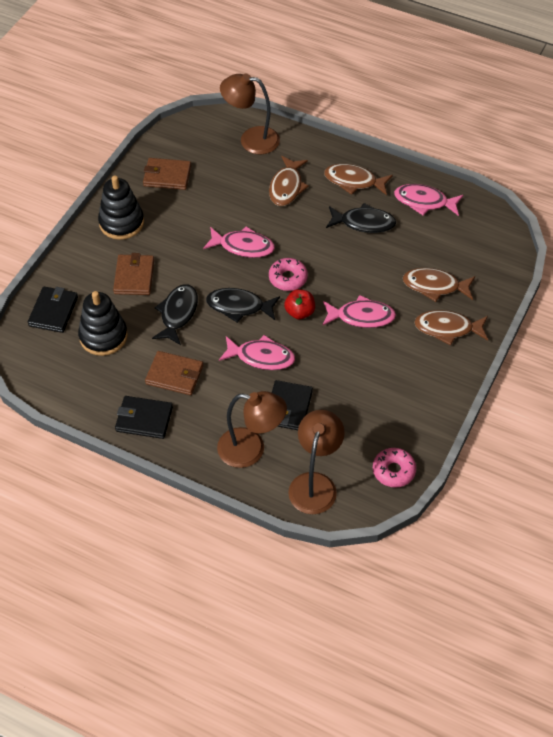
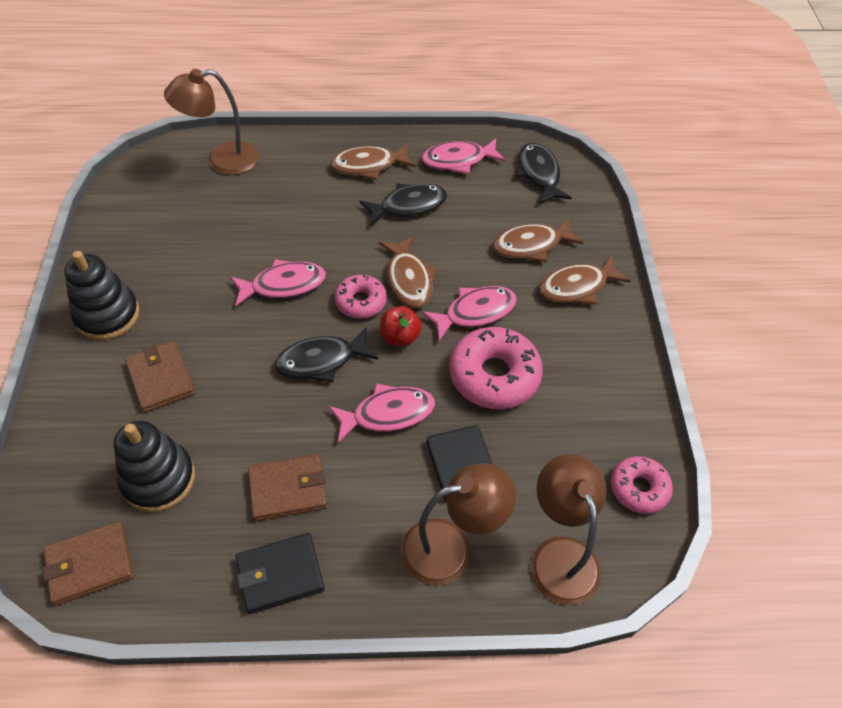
camera: 30 degrees left, 0 degrees up
(53, 311) = (66, 474): black wallet -> none
(167, 176) = (139, 236): brown wallet -> brown wallet (90, 565)
(178, 313) = (246, 403): black fish -> black fish (539, 174)
(286, 187) = (295, 198): brown fish -> brown fish (409, 279)
(346, 363) = (494, 375): none -> pink donut

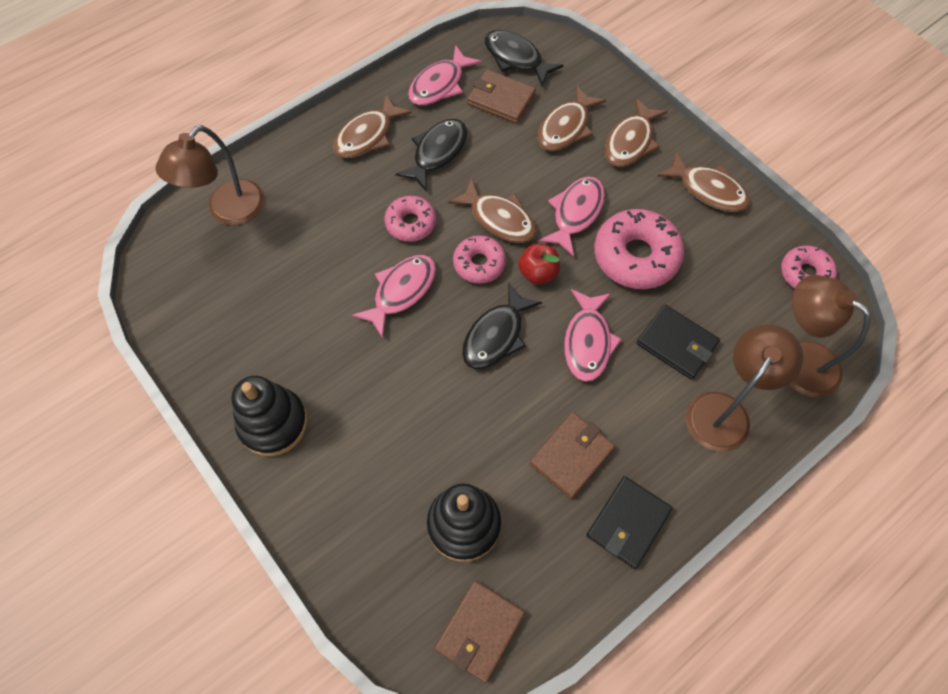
camera: 35 degrees left, 10 degrees up
(161, 378) = (379, 443): brown wallet -> brown wallet (501, 99)
(338, 242) = (411, 223): none -> pink donut
(388, 414) = (587, 342): pink fish -> pink fish turned 150 degrees clockwise
(611, 364) = (708, 190): none -> brown fish

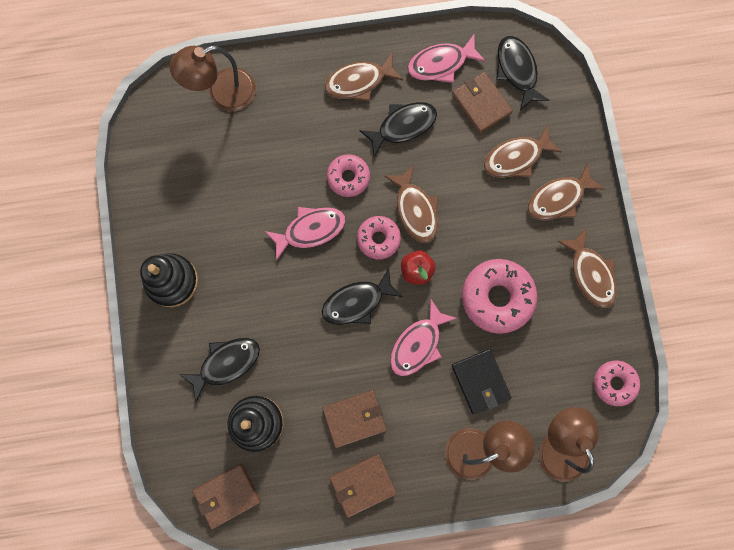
camera: 30 degrees right, 15 degrees up
(389, 478) = (226, 363): none -> black fish
(575, 213) = (475, 237): pink fish -> none
(628, 523) = (363, 485): black wallet -> brown wallet

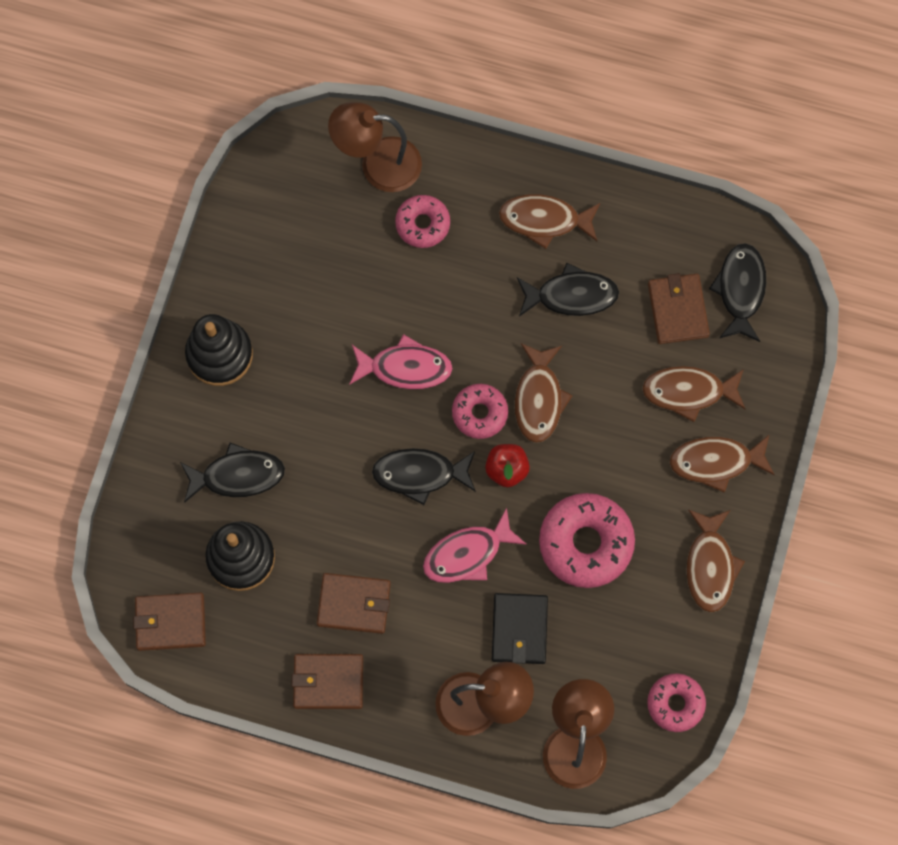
camera: 25 degrees right, 5 degrees down
(348, 177) = (478, 326): pink donut -> pink donut (422, 224)
(441, 64) = (652, 242): pink fish -> none

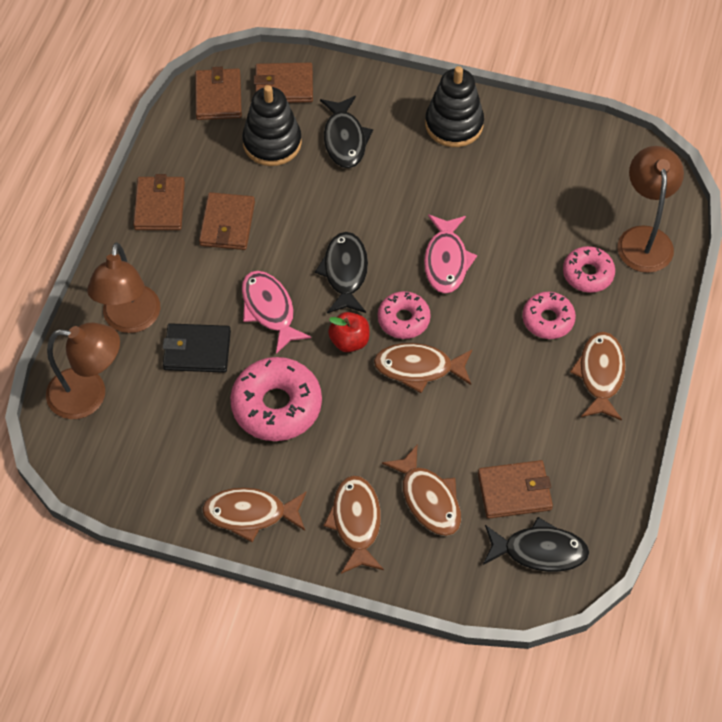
camera: 90 degrees right, 15 degrees down
(156, 546) = (284, 86): none -> brown wallet
(571, 295) = (524, 397): black fish -> none
(675, 703) = (117, 479): pink donut -> pink donut (548, 320)
(688, 392) = (428, 499): brown fish -> brown fish turned 150 degrees clockwise

